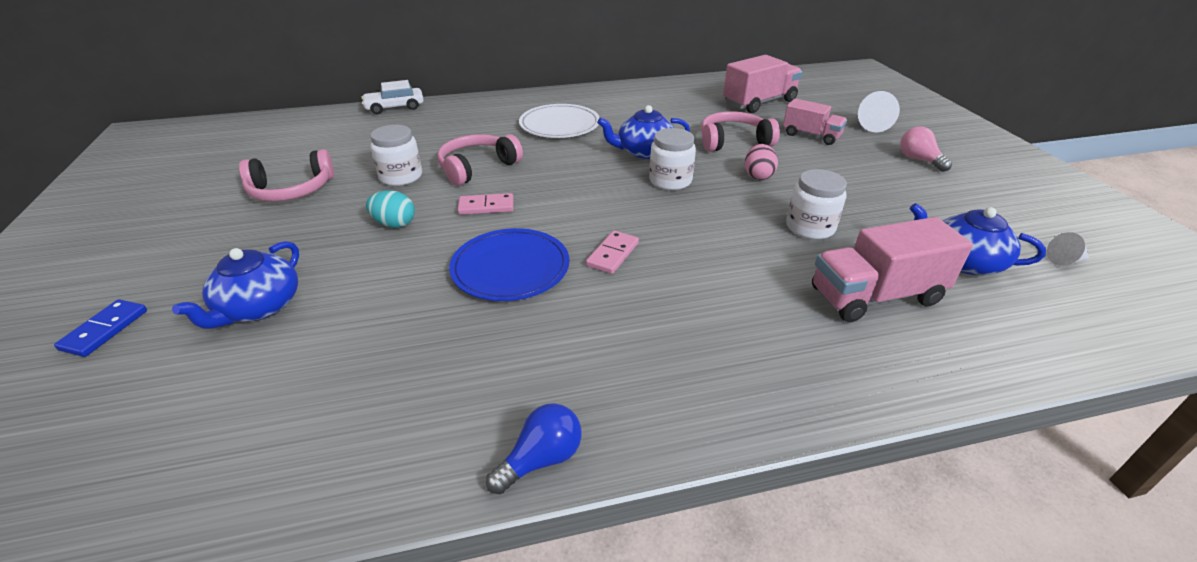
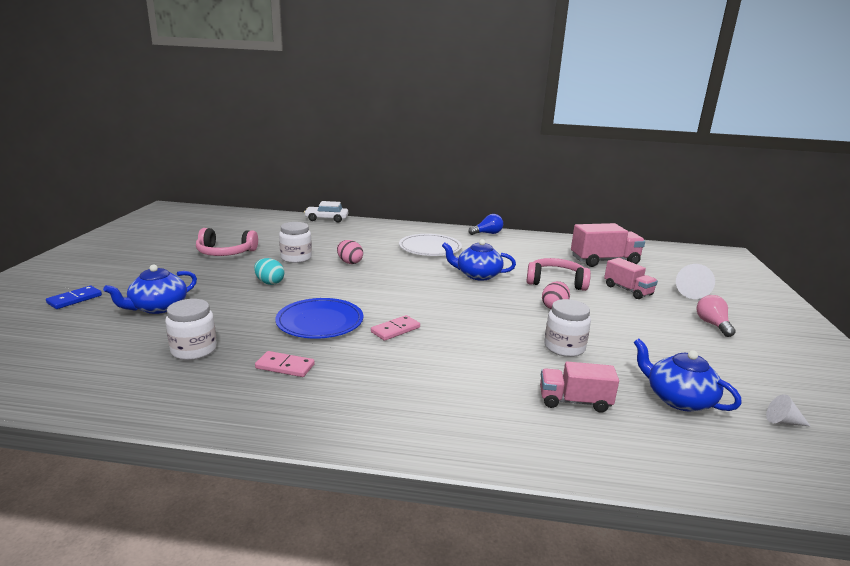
camera: 20 degrees right, 15 degrees down
(477, 167) = (349, 262): pink headphones -> pink egg
(486, 206) = (335, 285): pink domino -> pink domino (285, 366)
(541, 459) = (247, 424): blue light bulb -> blue light bulb (487, 233)
(670, 180) = (480, 296): white jar -> white jar (194, 350)
(875, 296) = (574, 401): pink truck -> pink truck, size x0.64

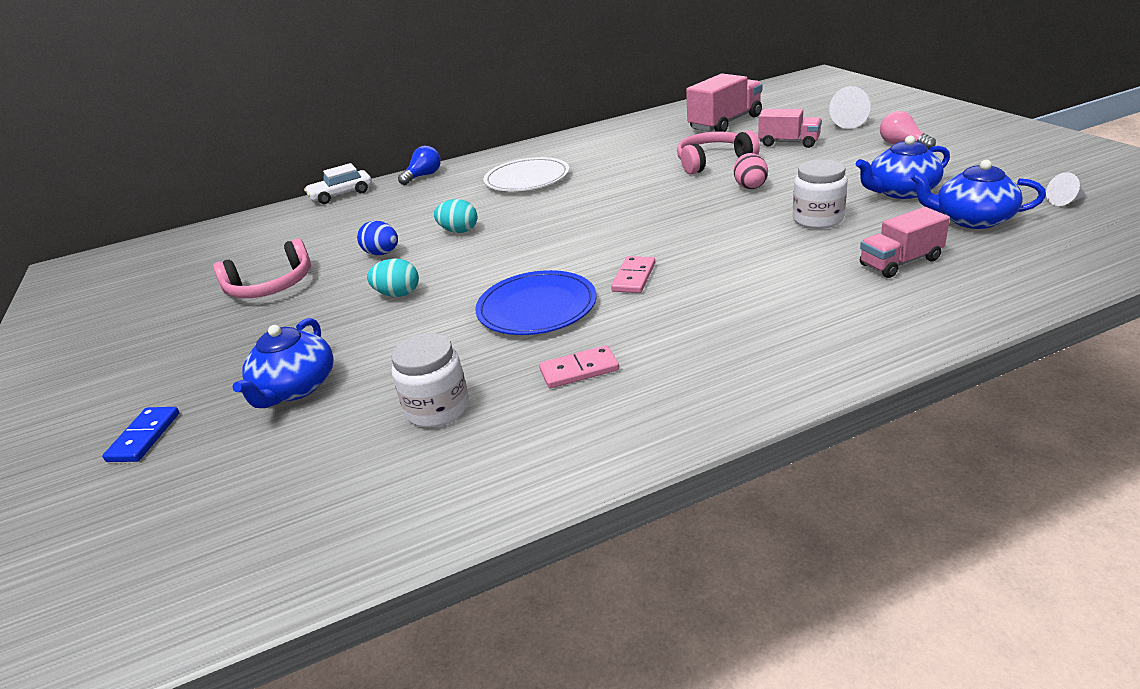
camera: 25 degrees left, 10 degrees up
(296, 258) = (382, 253): white jar -> blue egg
(349, 262) = (459, 231): pink egg -> turquoise egg
(477, 275) = (625, 186): blue teapot -> blue teapot (900, 191)
(487, 233) = (564, 139): blue light bulb -> blue light bulb (423, 176)

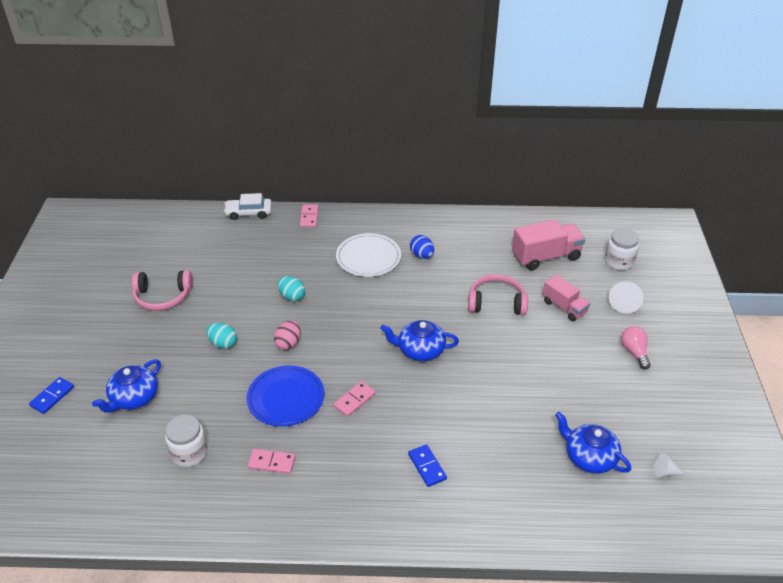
camera: 20 degrees right, 10 degrees up
(382, 253) = (237, 296): blue egg -> blue egg (422, 255)
(423, 176) = (309, 217): blue light bulb -> pink domino
(750, 186) = (494, 345): pink egg -> pink egg (288, 343)
(798, 294) = (427, 466): none -> blue domino
(817, 219) = (502, 404): white jar -> white jar (619, 261)
(900, 191) = (578, 404): blue teapot -> blue teapot (420, 350)
(900, 262) = (507, 471): pink truck -> none

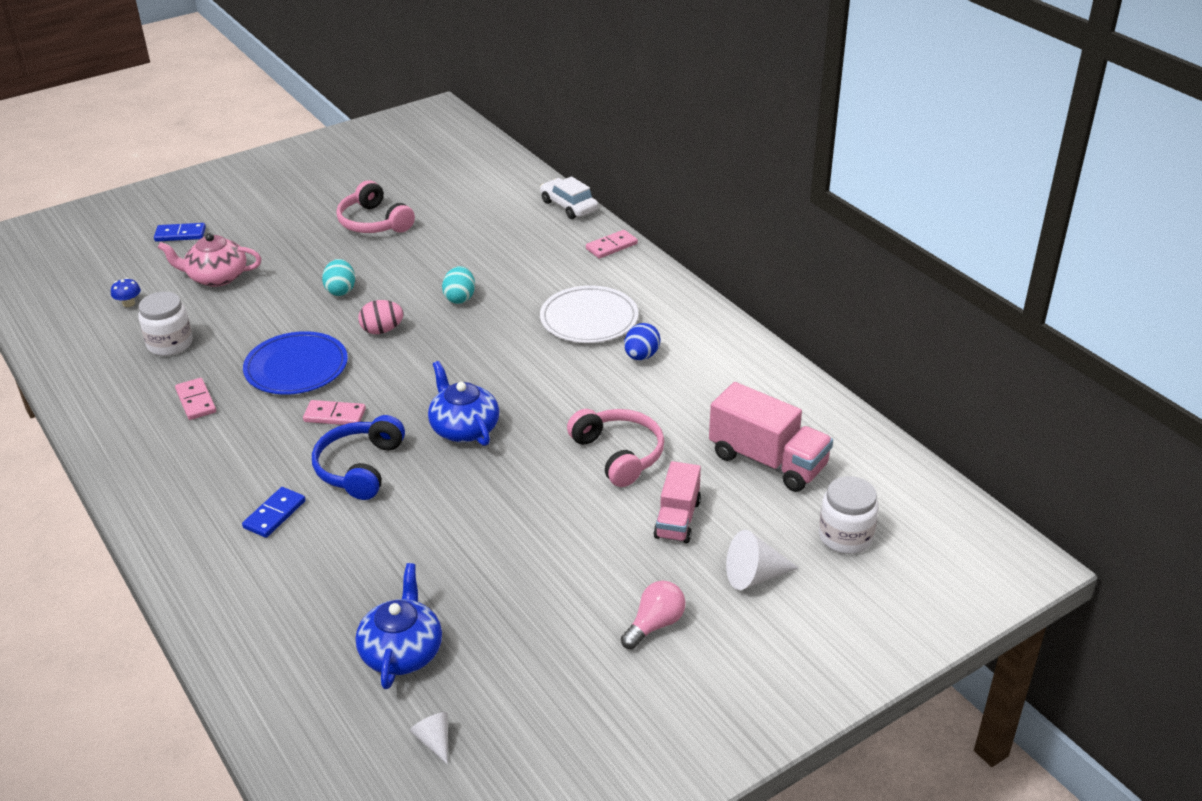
camera: 55 degrees right, 5 degrees down
(110, 458) = (129, 303): none -> blue mushroom
(134, 398) = (216, 277): blue teapot -> pink teapot
(416, 409) = (359, 468): none -> blue headphones

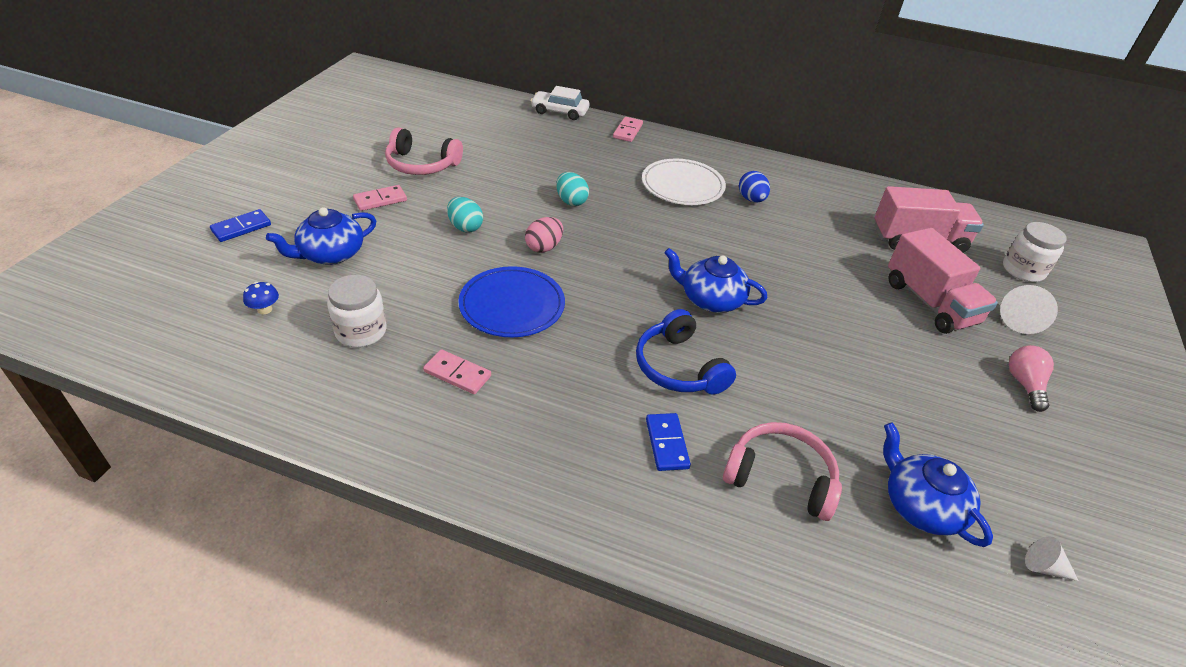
camera: 40 degrees left, 5 degrees up
(216, 277) = (330, 254): pink teapot -> blue teapot
(335, 415) = (599, 332): pink domino -> pink domino (380, 200)
(619, 454) = (834, 273): pink headphones -> pink headphones (780, 478)
(677, 519) = (929, 302): pink truck -> pink truck, size x1.55

